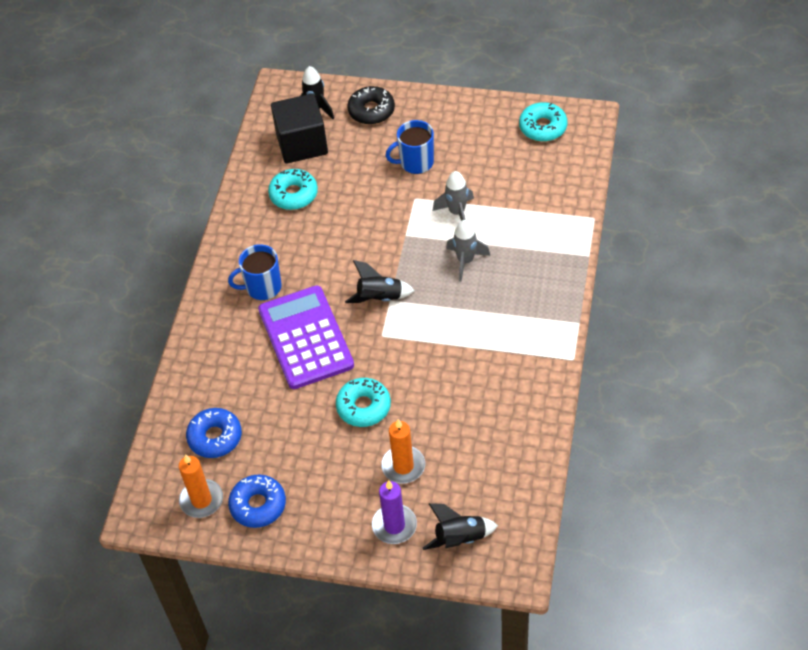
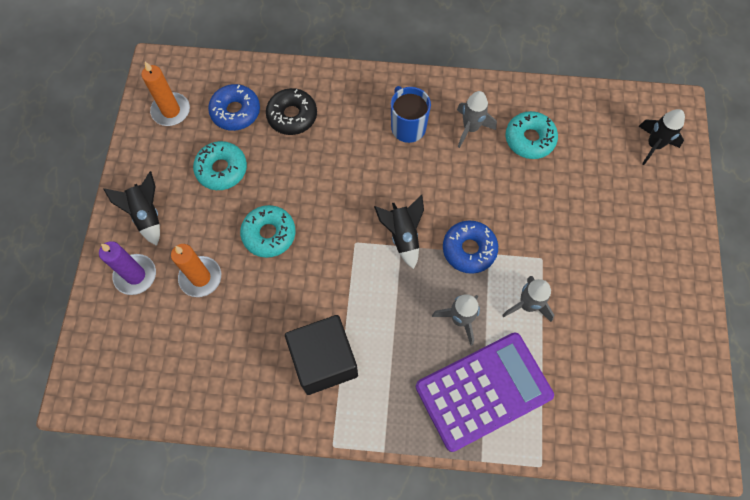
camera: 80 degrees right, 15 degrees up
(258, 505) = (163, 156): blue donut -> blue donut (469, 249)
(273, 238) = (470, 128): none -> grey rocket
(302, 144) = (600, 138): black cube -> black cube (324, 361)
(305, 338) = (349, 172): purple calculator -> purple calculator (483, 391)
(371, 111) = (662, 201): black donut -> black donut (292, 116)
(415, 162) = (594, 255): blue mug -> none
(460, 538) = (117, 338): black rocket -> black rocket (147, 215)
(543, 127) = (676, 397): turquoise donut -> turquoise donut (221, 169)

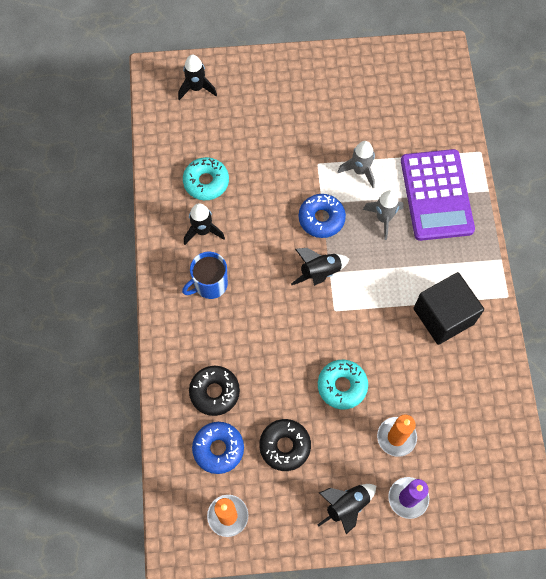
camera: 100 degrees left, 0 degrees up
(221, 169) = (285, 446): turquoise donut -> black donut
(470, 128) = (202, 231): grey rocket -> black rocket
(483, 391) = (436, 195): purple calculator -> purple calculator turned 150 degrees counterclockwise

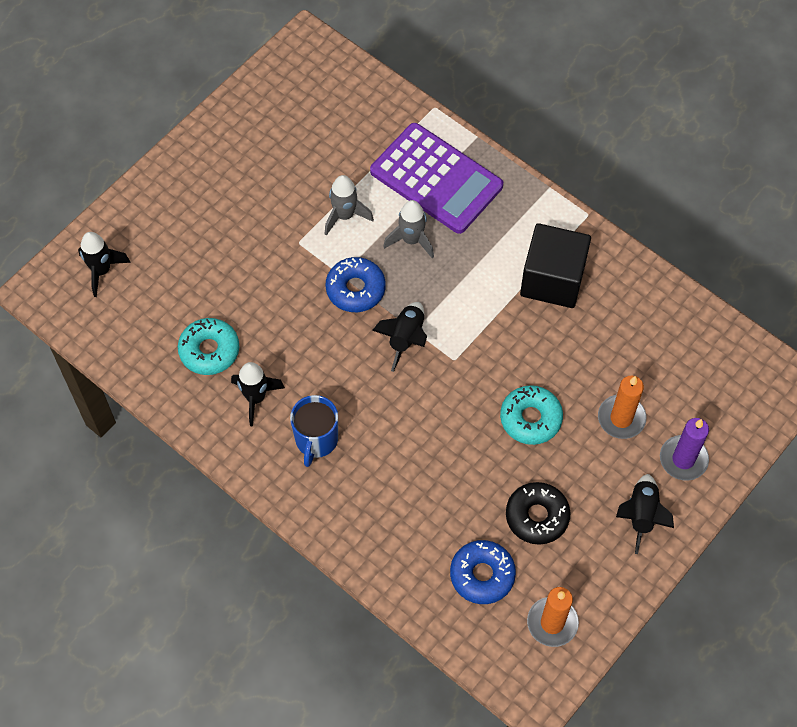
camera: 45 degrees left, 5 degrees down
(214, 392) = (425, 530): black donut -> none

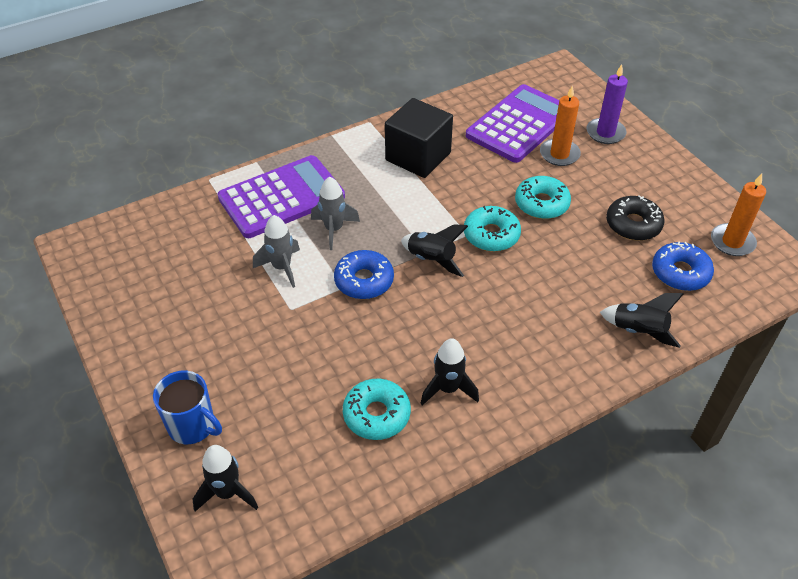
camera: 70 degrees left, 15 degrees down
(316, 440) = (512, 353): blue mug -> blue mug (193, 426)
(463, 382) = (491, 235): none -> turquoise donut
(641, 515) = (647, 167): black rocket -> black rocket (639, 331)
(655, 364) = (519, 124): none -> purple calculator

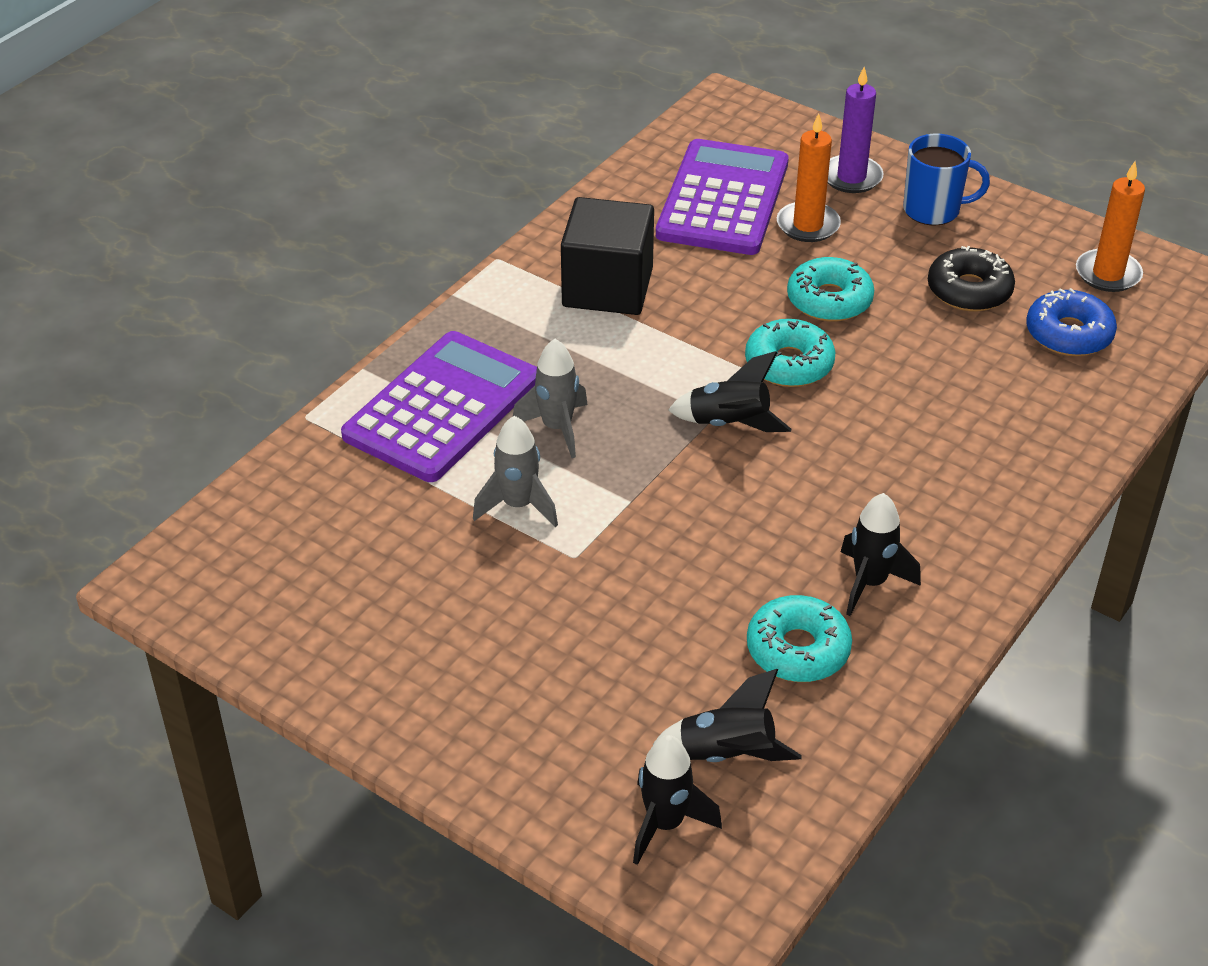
camera: 25 degrees left, 5 degrees down
(193, 426) = (549, 760): blue mug -> blue mug (933, 210)
(364, 281) = (653, 483): blue donut -> none
(639, 331) = (1065, 425): black rocket -> black rocket (727, 755)

